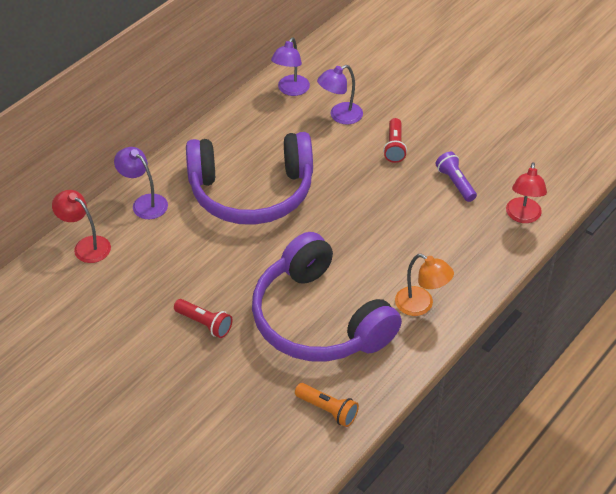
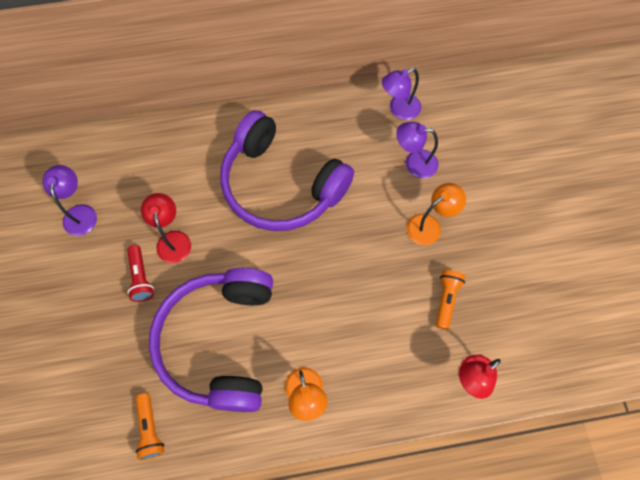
camera: 40 degrees right, 20 degrees up
(86, 246) = (129, 145): red lamp -> red lamp (172, 239)
(144, 203) = (199, 137): purple lamp -> purple lamp (80, 213)
(394, 147) = (429, 225): red flashlight -> orange lamp
(455, 183) = (446, 299): purple flashlight -> orange flashlight

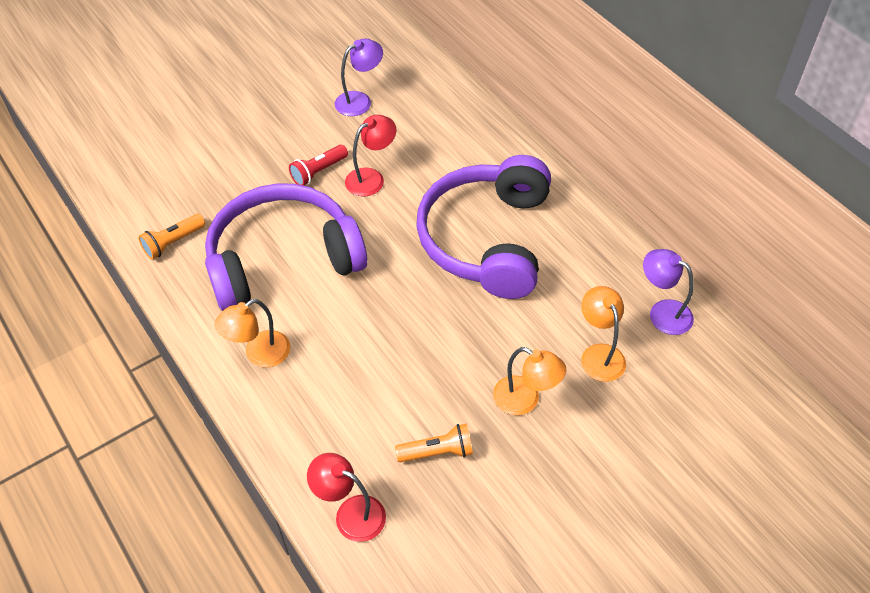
camera: 65 degrees right, 15 degrees down
(414, 163) = (599, 354): purple lamp -> orange lamp

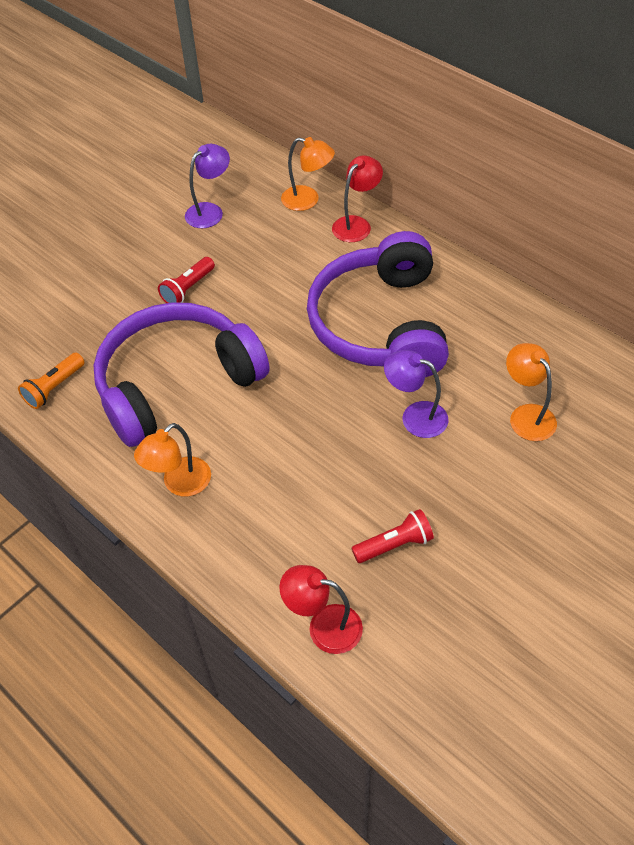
camera: 10 degrees left, 0 degrees up
(371, 178) = (245, 285): red lamp -> red lamp (356, 224)
(437, 452) = (394, 544): orange flashlight -> red flashlight
(525, 400) = (467, 475): orange lamp -> orange lamp (308, 200)
(662, 312) = (575, 362): purple lamp -> purple lamp (415, 416)

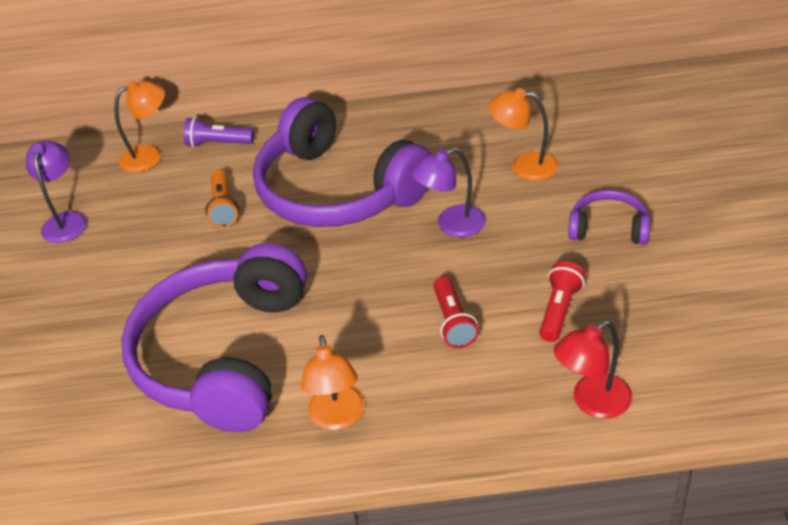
camera: 45 degrees left, 10 degrees down
(54, 388) = (105, 453): orange flashlight -> orange flashlight (224, 207)
(188, 289) = (130, 286): red flashlight -> red flashlight (453, 322)
(356, 224) = (218, 143): red lamp -> purple flashlight
(514, 518) = (608, 228): none -> purple headphones

